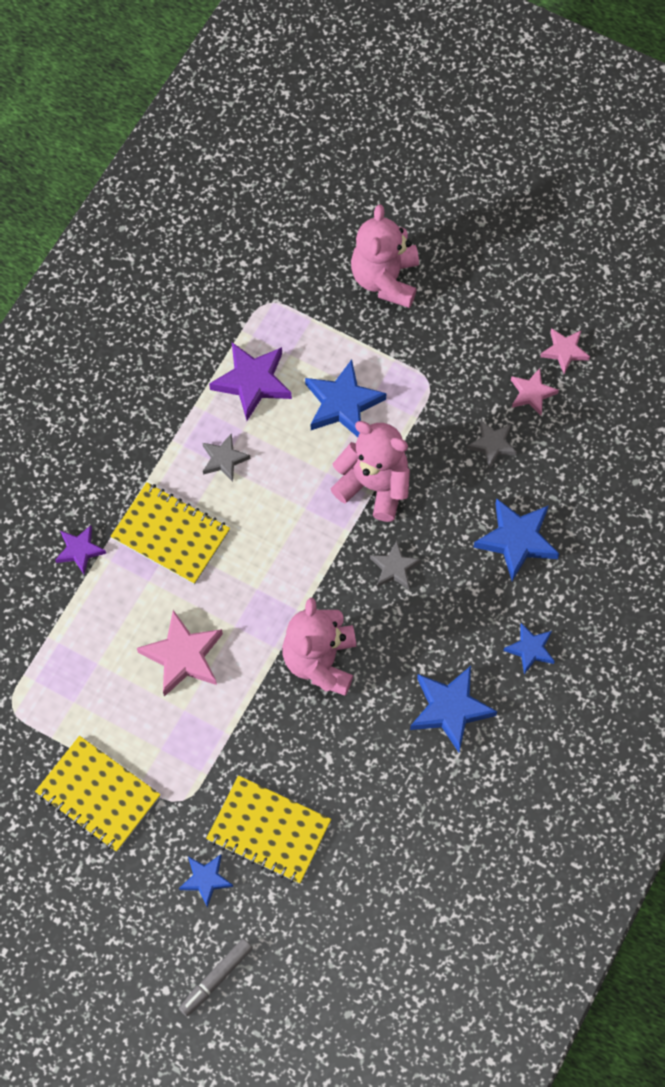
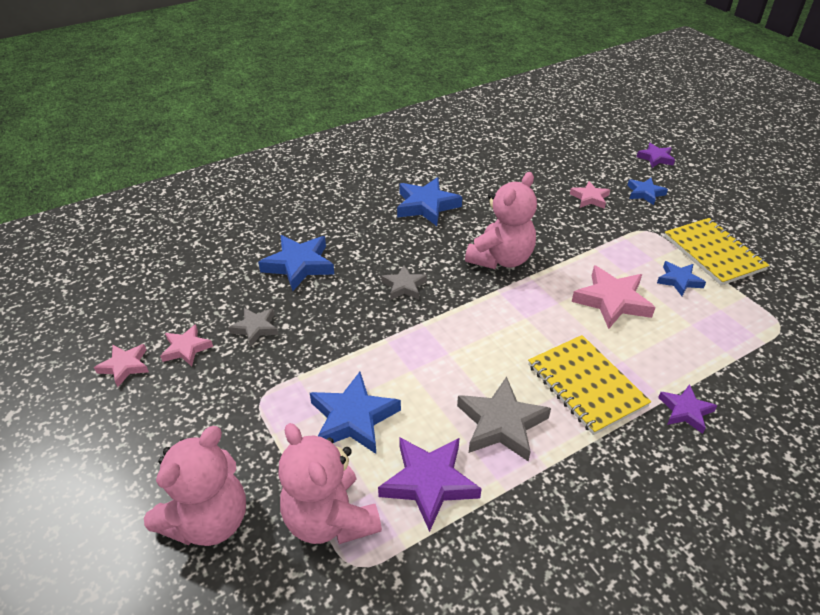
camera: 150 degrees left, 25 degrees down
(216, 978) = (655, 158): grey marker -> purple star
(224, 459) = (501, 424): grey star -> grey star, size x1.68
(269, 831) = (589, 198): yellow notebook -> pink star
(374, 485) = (376, 343): pink teddy bear -> pink teddy bear (330, 519)
(530, 649) = (347, 212): blue star -> blue star (679, 281)

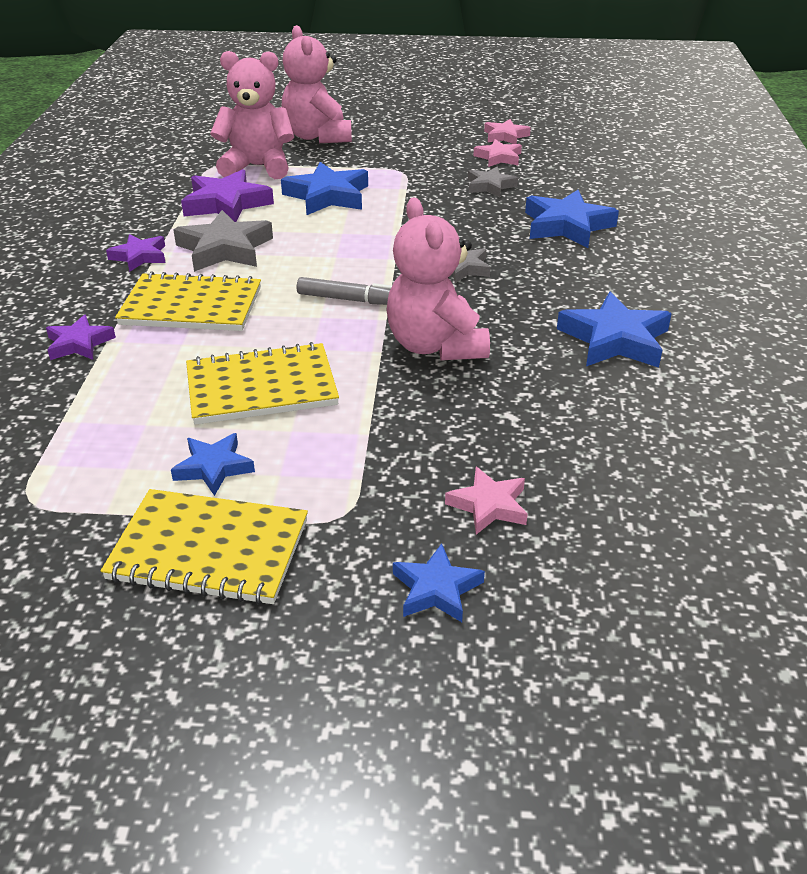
camera: 125 degrees right, 5 degrees down
(493, 315) = (350, 300): none -> grey marker
(612, 301) = (261, 387): pink star -> yellow notebook
(655, 158) = (543, 712): purple star -> purple star (140, 256)

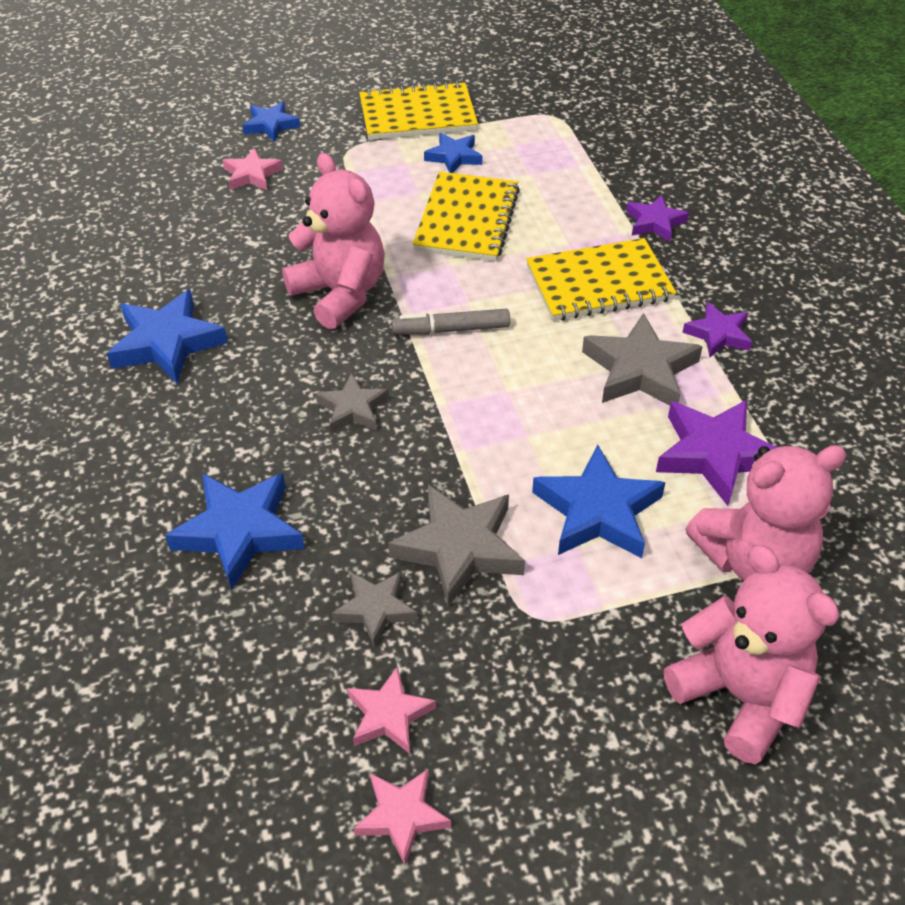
camera: 160 degrees right, 10 degrees up
(261, 387) = (467, 220): yellow notebook -> yellow notebook turned 45 degrees counterclockwise
(426, 197) = (459, 548): none -> grey star

